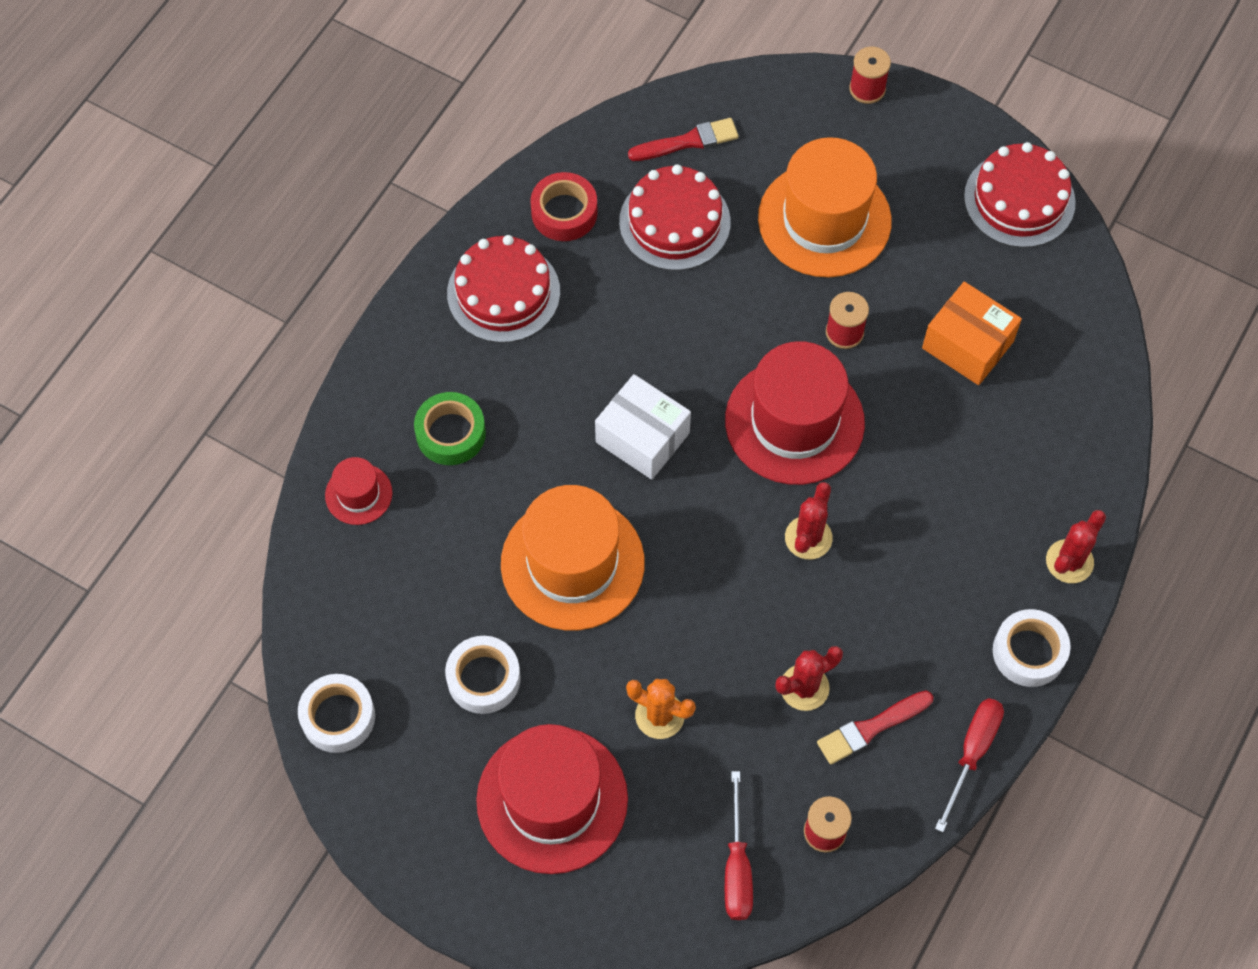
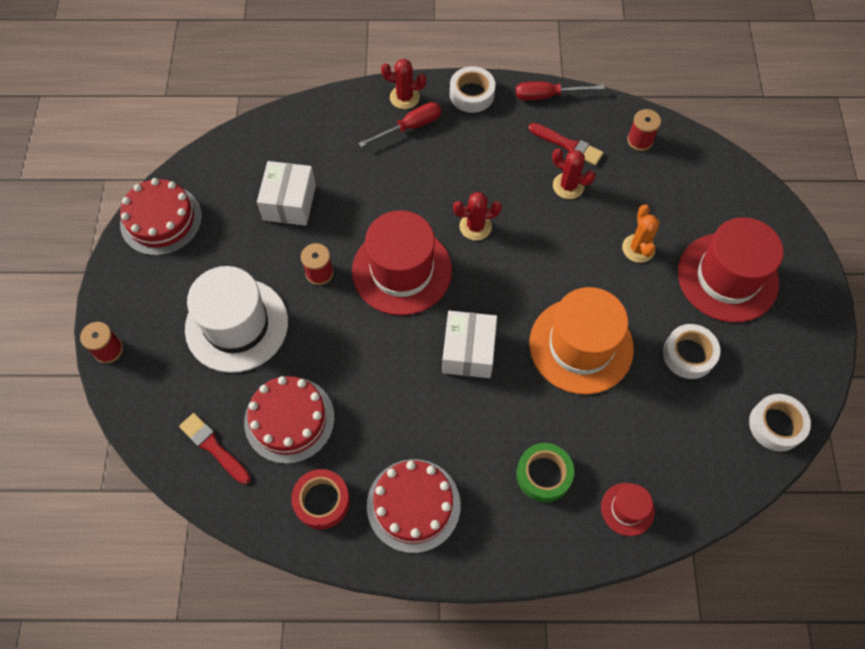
camera: 120 degrees left, 0 degrees up
(737, 867) = (690, 170): red screwdriver -> red screwdriver (410, 127)
(824, 220) = (236, 325): orange hat -> white hat
(967, 345) = (289, 202): orange box -> white box

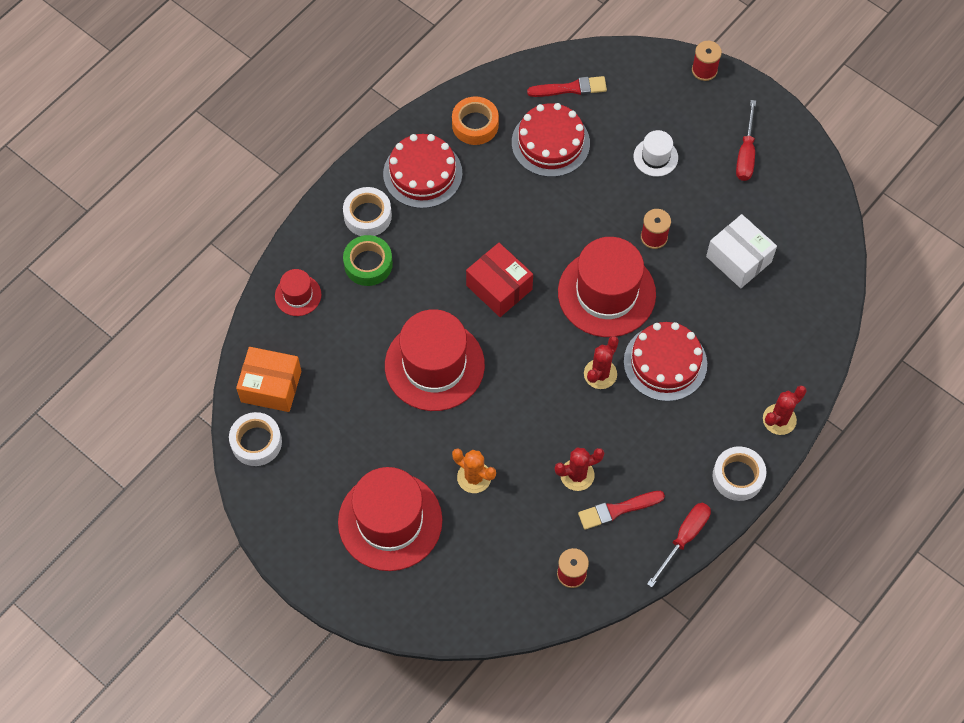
camera: 130 degrees right, 0 degrees up
(161, 220) = (796, 164): red cake -> red cake (665, 363)
(236, 325) = (655, 157): white hat -> white hat, size x0.47
(322, 501) = (475, 125): red tape -> orange tape
(410, 127) = (742, 400): red screwdriver -> red screwdriver (745, 154)
(468, 351) = (499, 287): white box -> red box
(581, 345) = (434, 365): orange hat -> red hat
(688, 354) = (359, 433): white tape -> white tape (367, 216)
(723, 456) = (271, 386): none -> orange box

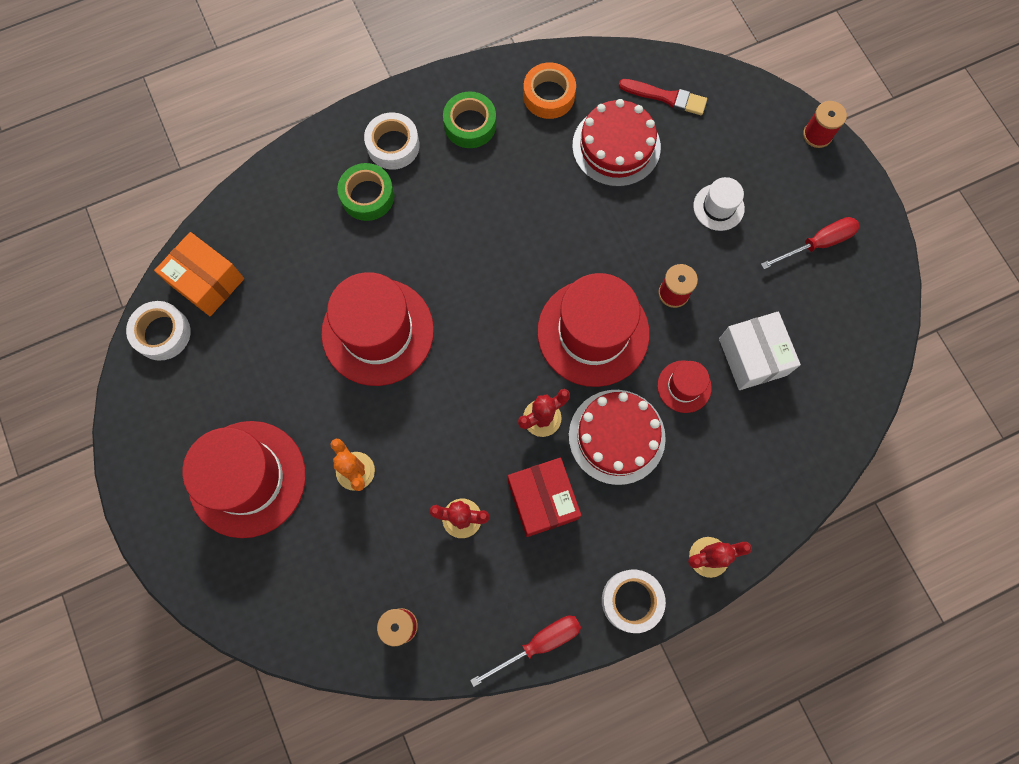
camera: 25 degrees right, 10 degrees up
(298, 295) = (282, 198): red hat -> red hat (684, 386)
(422, 173) = (470, 124): red cake -> green tape
(499, 287) = (485, 278): red box -> red box (542, 500)
(617, 510) = (484, 577): red brush -> none
(745, 154) = (817, 244): red screwdriver -> red screwdriver turned 150 degrees counterclockwise

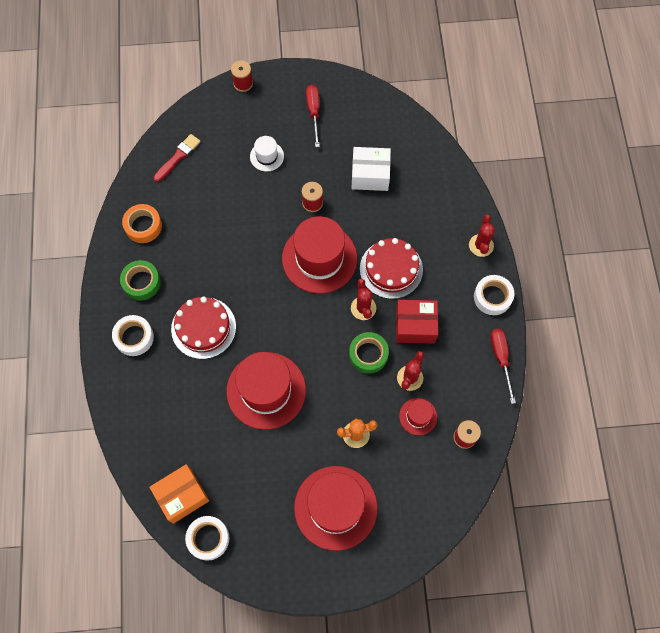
camera: 70 degrees left, 5 degrees down
(367, 196) = (164, 366): green tape -> green tape (368, 354)
(616, 146) = (199, 199): red cake -> red cake (203, 328)
(684, 386) = (374, 219): red hat -> red hat (418, 416)

